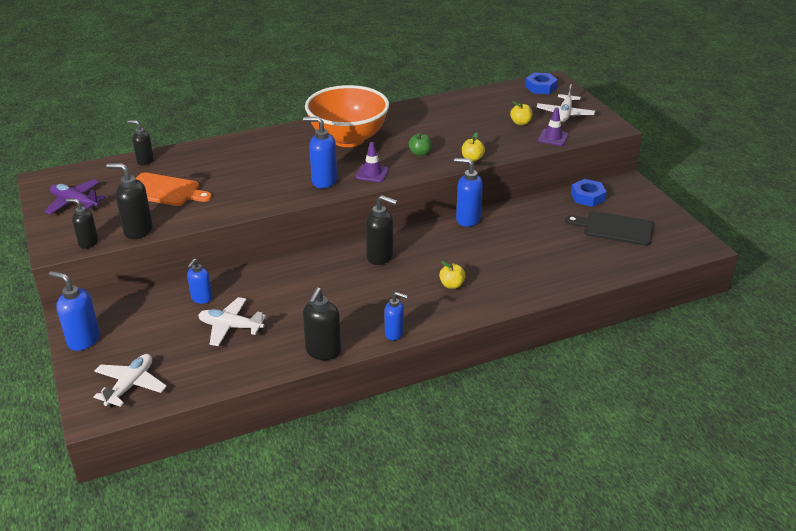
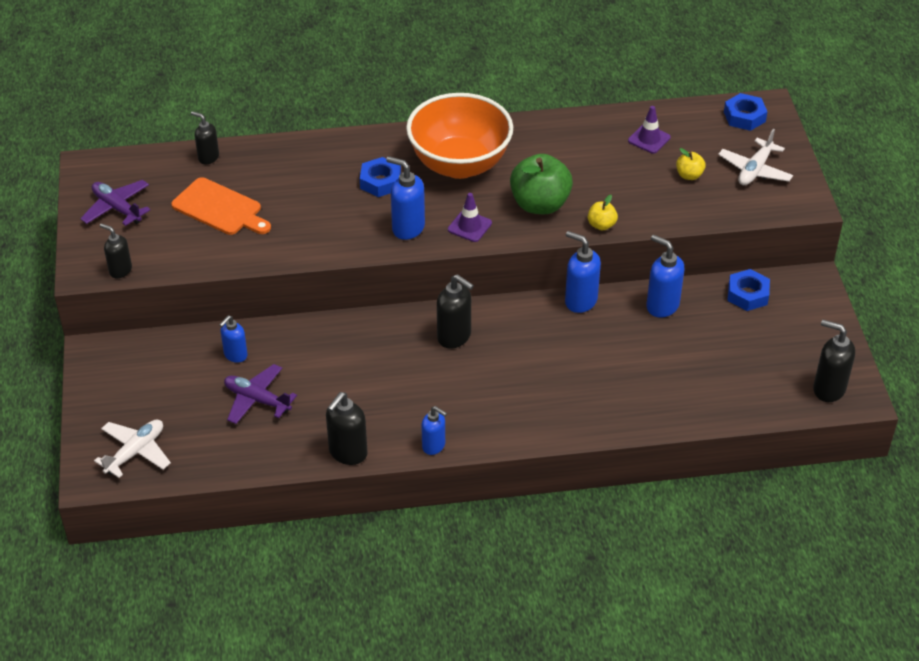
camera: 15 degrees right, 10 degrees up
(83, 340) = (98, 385): blue soap dispenser -> blue soap dispenser (662, 306)
(138, 231) = (177, 263): black soap dispenser -> black soap dispenser (828, 389)
(230, 327) = (257, 400): white plane -> purple plane
(290, 157) = (380, 182): none -> blue nut
(420, 153) = (540, 204): green apple -> green apple, size x2.10
(452, 285) = (523, 393): yellow apple -> none
(553, 138) = (720, 208): purple traffic cone -> purple traffic cone (649, 139)
(614, 228) = (758, 350): black cutting board -> none

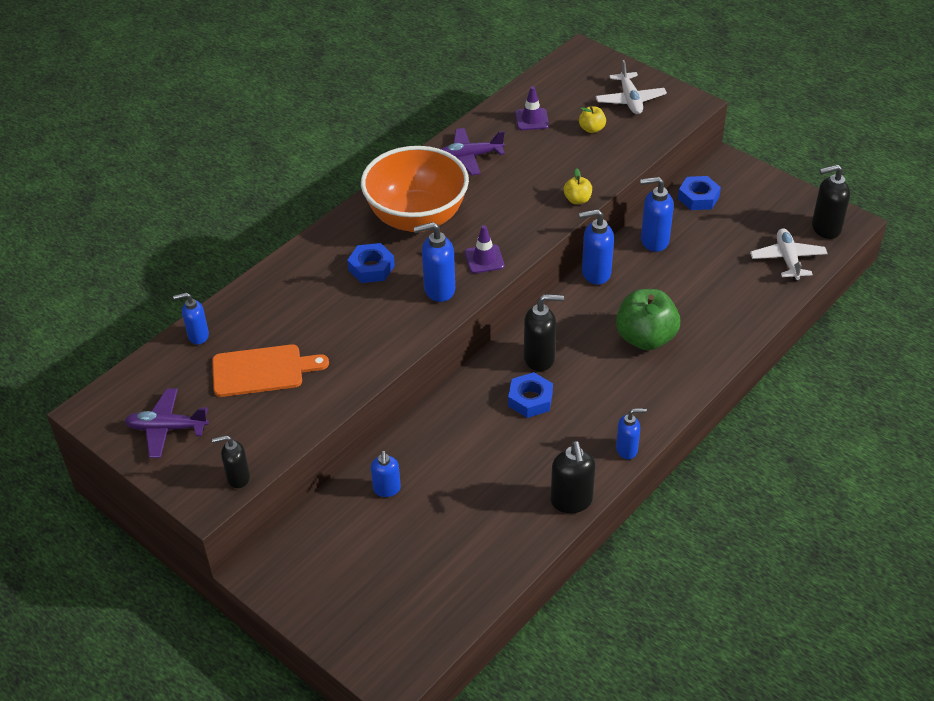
camera: 40 degrees left, 0 degrees up
(135, 452) = (402, 628): white plane -> white plane (787, 259)
(208, 157) = (198, 336): black soap dispenser -> blue soap dispenser
(257, 400) = (449, 512): purple plane -> purple plane (469, 157)
(540, 204) = (515, 211): green apple -> green apple (645, 338)
(744, 116) = (576, 67): blue nut -> blue nut (530, 399)

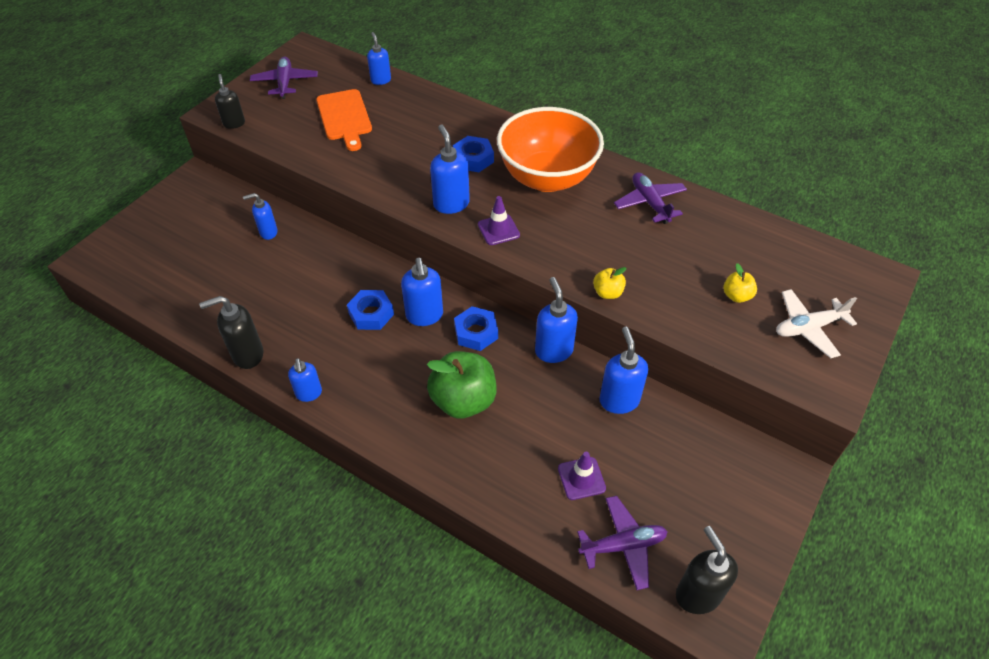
camera: 80 degrees right, 5 degrees up
(532, 119) = (732, 244): purple traffic cone -> purple traffic cone (581, 478)
(539, 358) = (424, 316): black soap dispenser -> blue soap dispenser
(698, 197) = (710, 442): blue nut -> blue nut (476, 332)
(787, 259) = (623, 545): white plane -> purple plane

